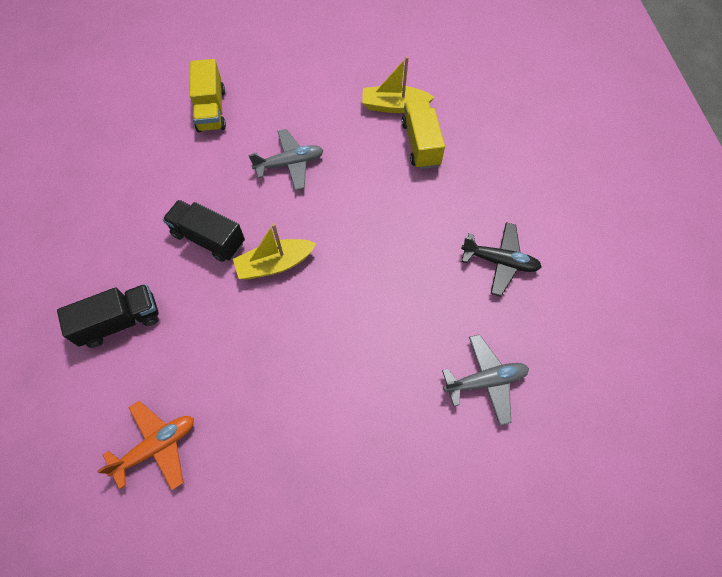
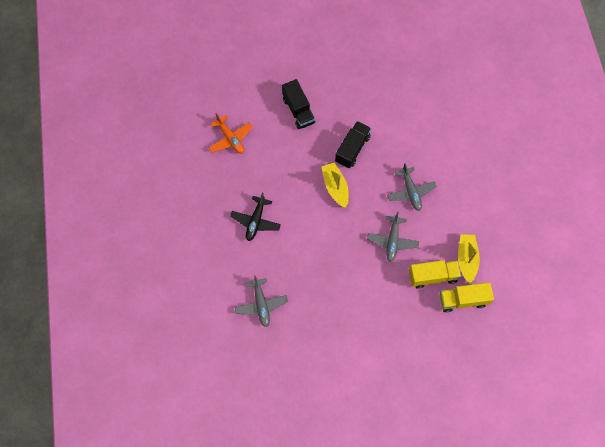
camera: 90 degrees right, 5 degrees up
(211, 110) = (454, 140): yellow truck -> yellow truck (462, 300)
(367, 189) = (392, 241): none -> grey plane
(499, 262) = (339, 321): black plane -> black plane (256, 221)

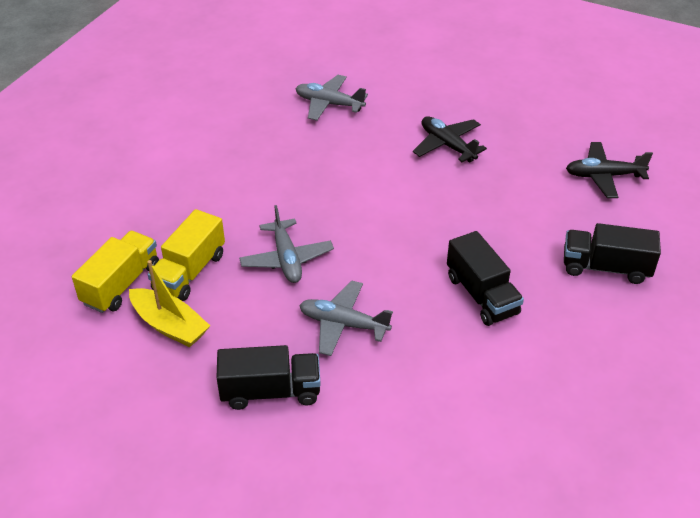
camera: 125 degrees right, 25 degrees down
(230, 138) = (603, 176): orange plane -> black plane
(335, 187) = (429, 243): yellow boat -> none
(392, 241) = (286, 259): grey plane -> grey plane turned 150 degrees counterclockwise
(464, 195) = (270, 391): none -> black truck

